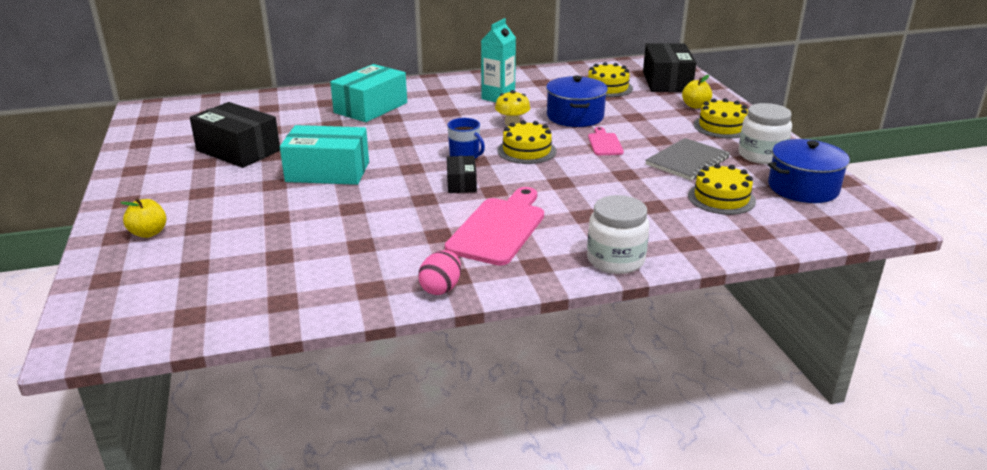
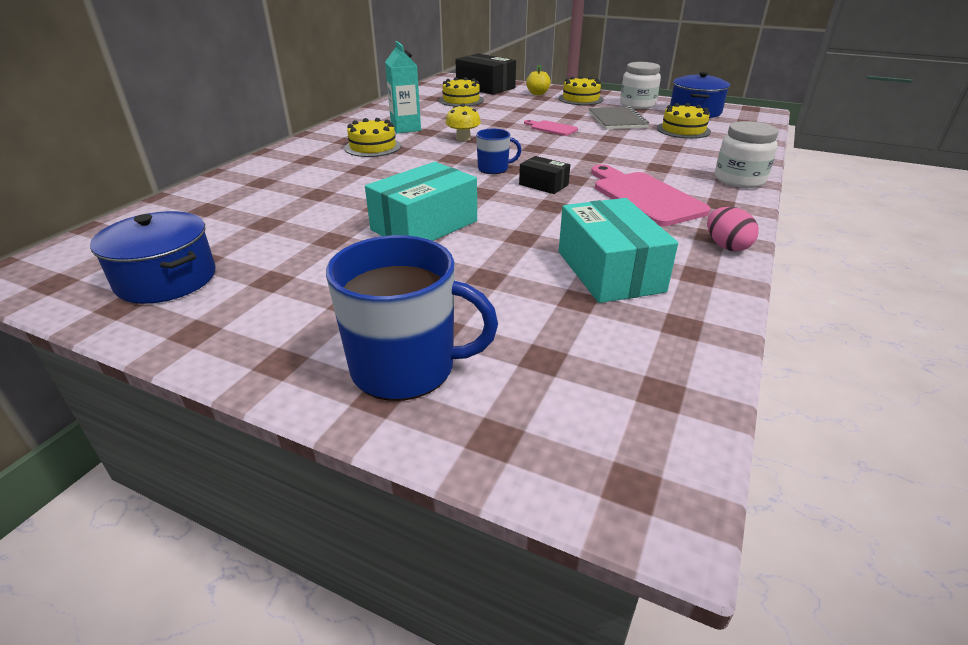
camera: 50 degrees left, 5 degrees up
(148, 233) = (406, 368): yellow apple -> blue mug
(238, 150) = (281, 253): black box -> none
(371, 108) = (319, 170): turquoise box -> turquoise box (609, 271)
(526, 151) = (522, 150): yellow cake -> yellow cake (373, 147)
(575, 116) = (490, 121): blue pot -> blue pot (166, 279)

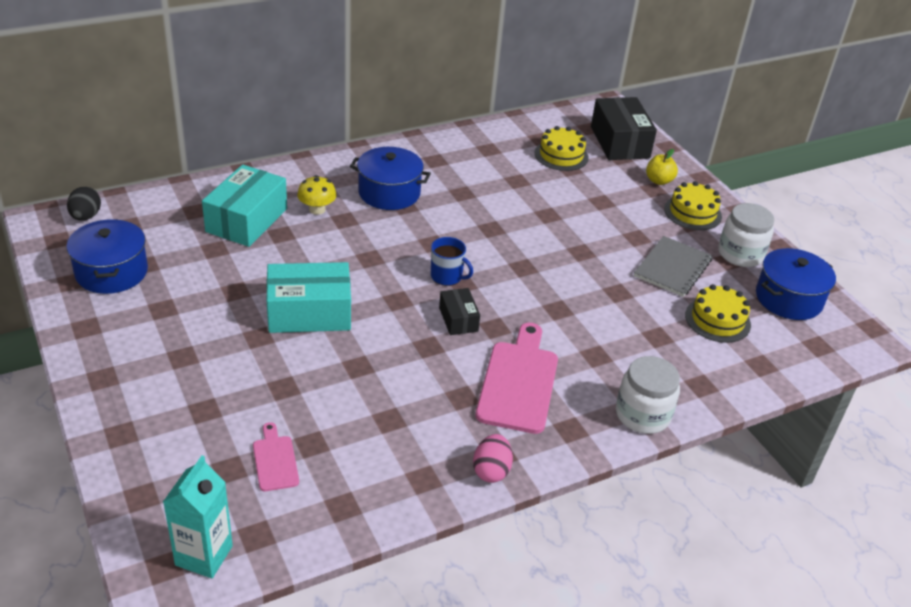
camera: 35 degrees right, 5 degrees up
(72, 254) = (86, 216): none -> black egg
(373, 147) = (389, 193): yellow cake -> blue pot
(406, 128) = (449, 178): turquoise carton -> turquoise carton (204, 555)
(406, 368) = (154, 424): blue mug -> none
(463, 139) = (479, 220): yellow mushroom -> yellow mushroom (317, 209)
(551, 128) = (584, 246): pink cutting board -> pink cutting board (275, 460)
(609, 271) = (368, 435): turquoise box -> turquoise box (247, 220)

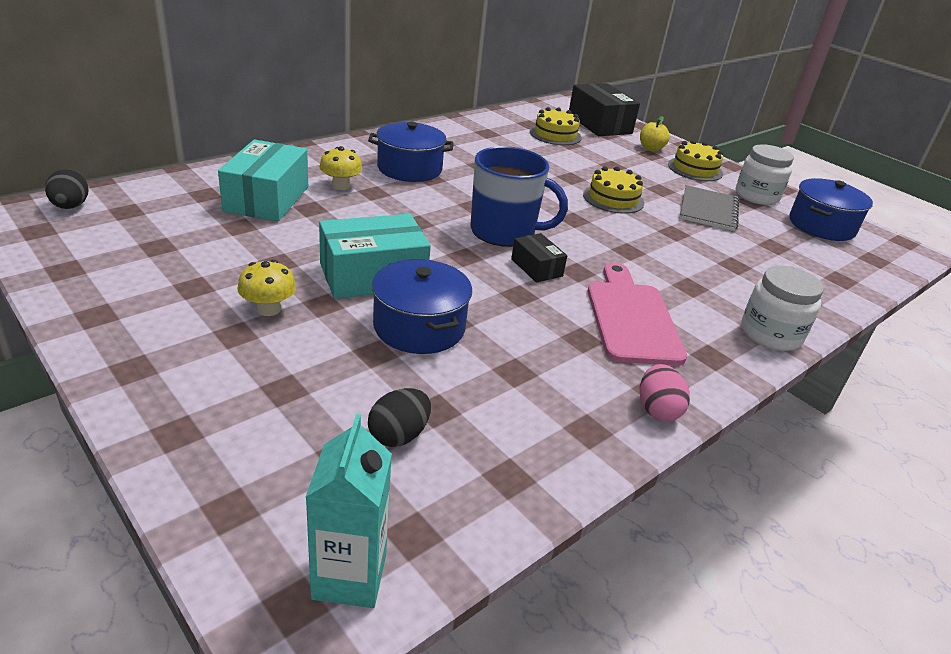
camera: 15 degrees left, 5 degrees down
(111, 272) = (117, 256): blue pot -> blue pot (419, 327)
(214, 336) = (268, 309): none -> yellow mushroom
(275, 460) = (399, 435): pink cutting board -> black egg
(447, 276) = (504, 232): blue mug -> blue mug, size x1.90
(717, 320) = (776, 247): yellow cake -> yellow cake (613, 199)

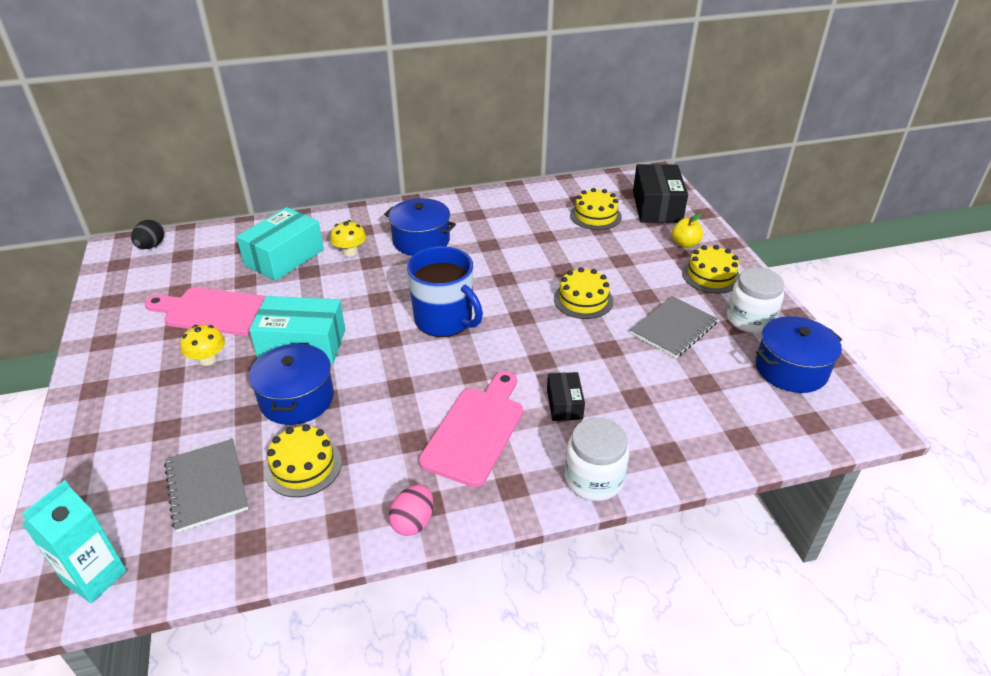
camera: 30 degrees right, 5 degrees up
(229, 261) = (214, 312): none -> pink cutting board
(399, 435) = (207, 486): black egg -> grey notebook
(492, 388) = (303, 466): none -> yellow cake
(536, 268) = (439, 362): black box -> black box (564, 404)

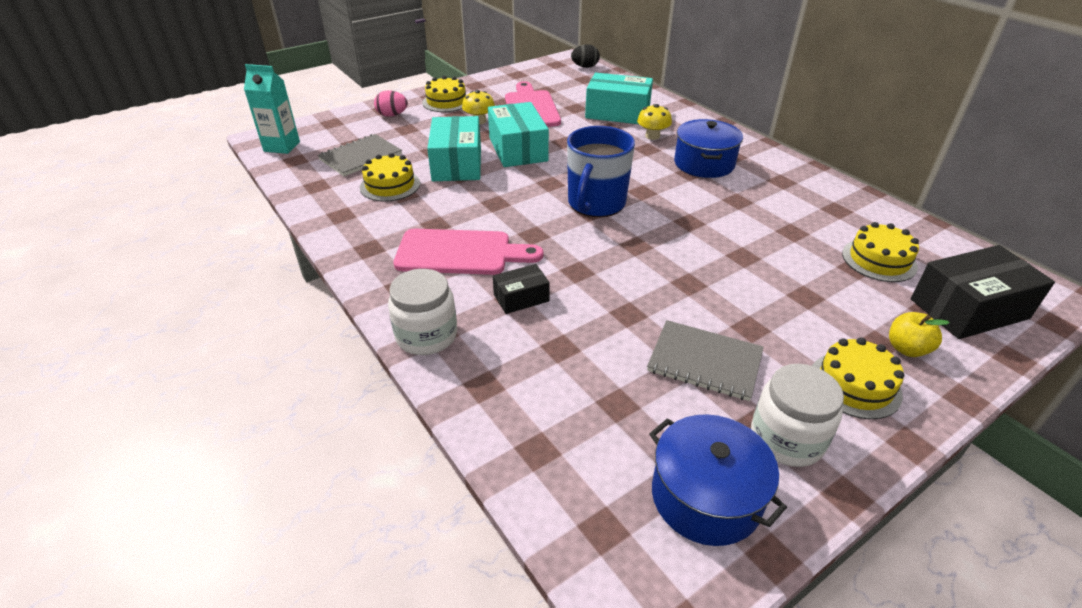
camera: 70 degrees right, 0 degrees up
(297, 399) = (457, 164): blue pot -> turquoise box
(413, 522) = (348, 245): pink egg -> pink egg (392, 115)
(583, 300) = (699, 280): yellow cake -> yellow cake (446, 102)

